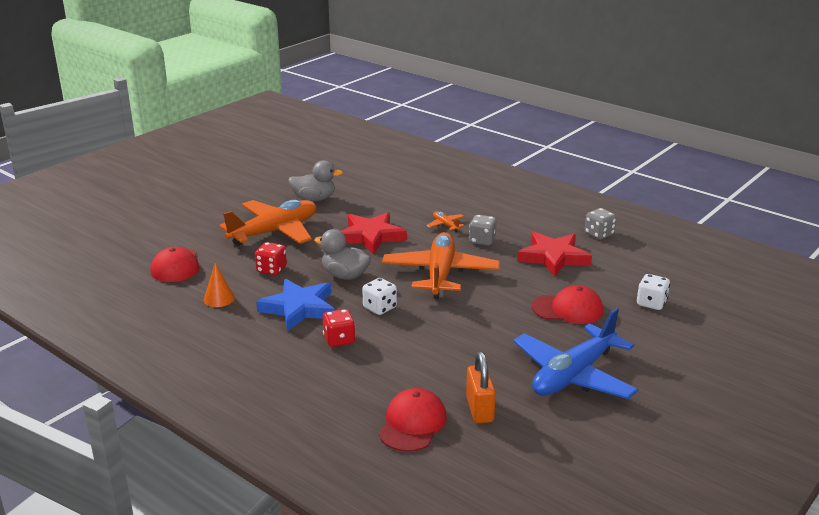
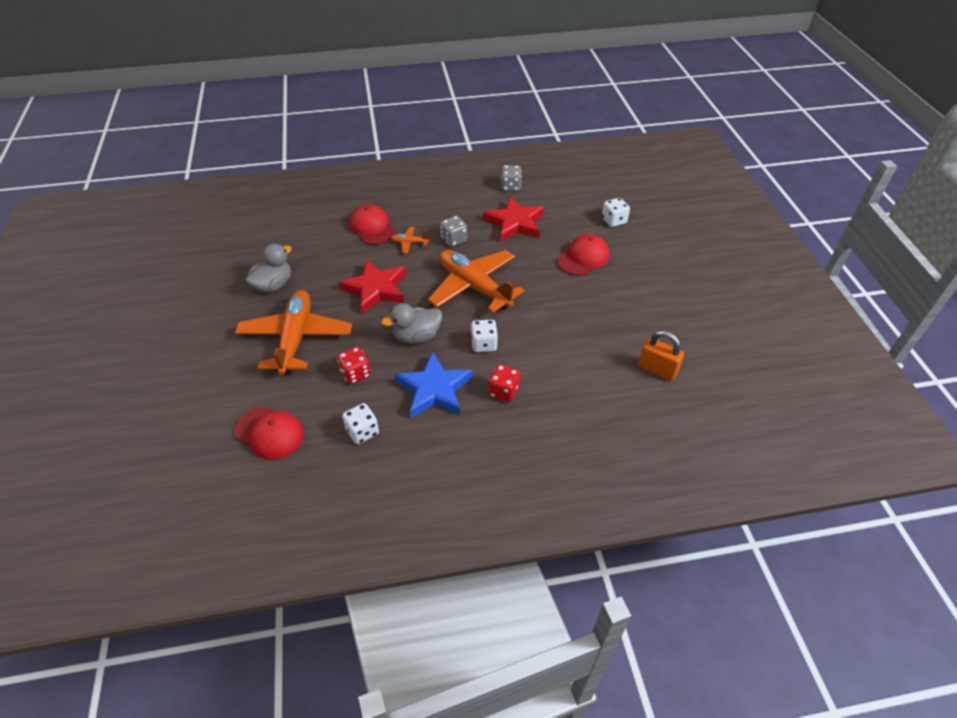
camera: 50 degrees left, 20 degrees up
(219, 298) = (362, 431): orange cone -> white dice
(412, 424) = (645, 413): red cap -> red cap (372, 227)
(573, 375) = (658, 303): blue plane -> none

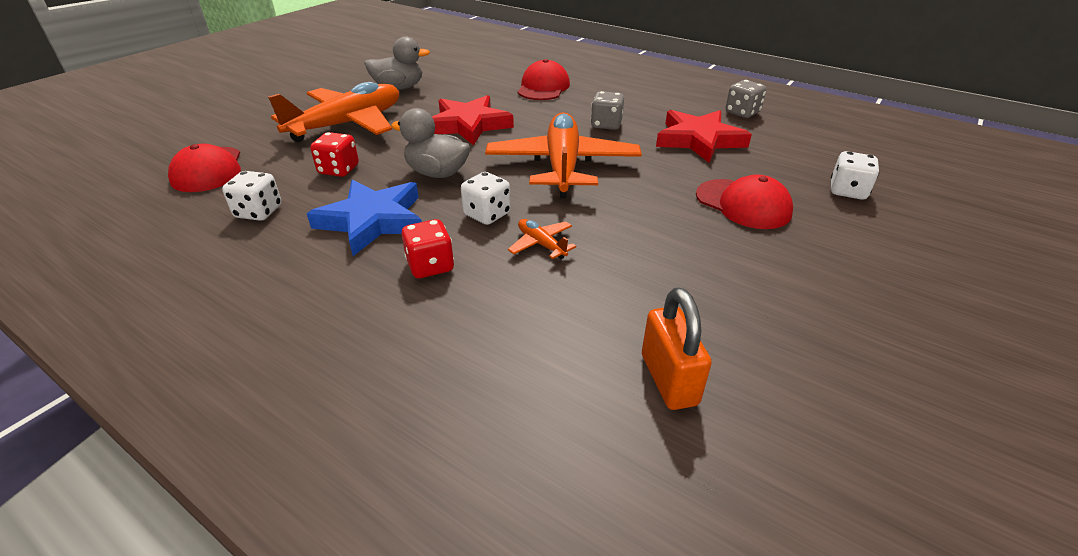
camera: 45 degrees right, 10 degrees down
(410, 243) = (558, 109): orange plane -> orange plane (541, 244)
(583, 258) = (743, 204): red cap -> red cap turned 45 degrees clockwise

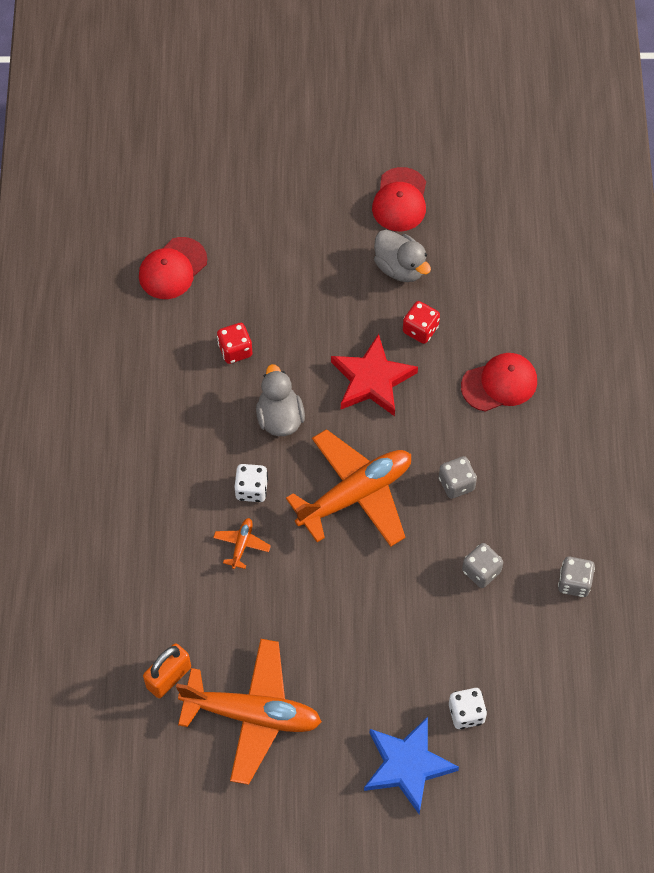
camera: 55 degrees right, 25 degrees up
(259, 212) = (153, 352): white dice -> none
(347, 124) = (303, 291): orange plane -> orange plane (252, 714)
(372, 221) = (194, 427): blue star -> blue star (407, 765)
(430, 266) = (175, 498): red dice -> red dice (420, 329)
(699, 140) = (481, 571): red star -> grey dice
(743, 204) = (388, 646): red cap -> red cap (400, 200)

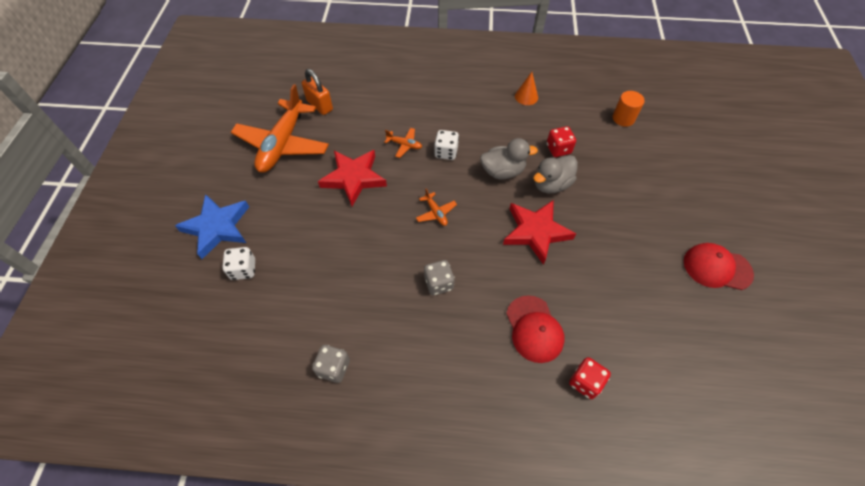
camera: 95 degrees right, 5 degrees down
(135, 388) = (526, 96): none -> orange cone
(172, 268) = (623, 118): red cap -> orange cylinder
(308, 604) = (354, 178): none -> red star
(355, 494) = (436, 213): orange plane -> orange plane, size x0.41
(400, 267) = (646, 261): grey duck -> grey duck (551, 184)
(420, 329) = (585, 271): red dice -> red dice (585, 382)
(481, 571) = (358, 293): grey dice -> none

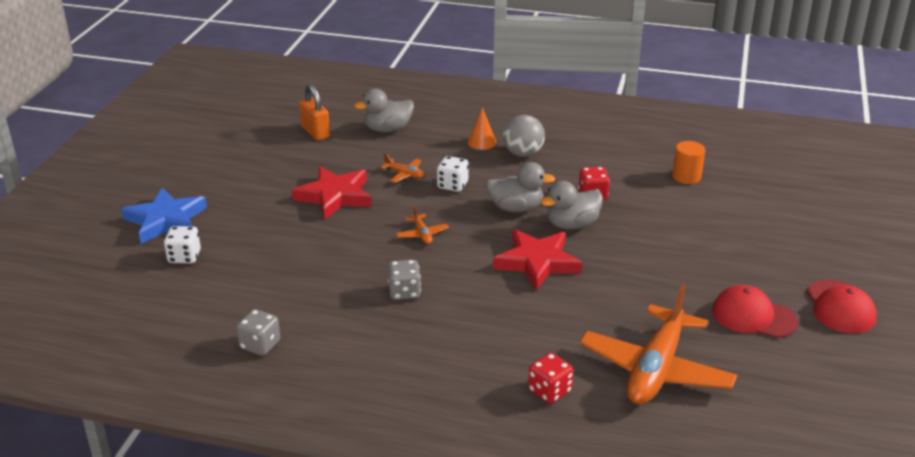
camera: 10 degrees right, 25 degrees down
(283, 144) = (261, 160): orange plane -> orange plane (656, 369)
(378, 95) = (387, 129): none -> grey duck
(492, 109) = (523, 154): none -> grey ball
(526, 96) = (569, 147): orange cone -> orange cone (481, 142)
(534, 329) = (504, 341): red cap -> red cap (840, 307)

